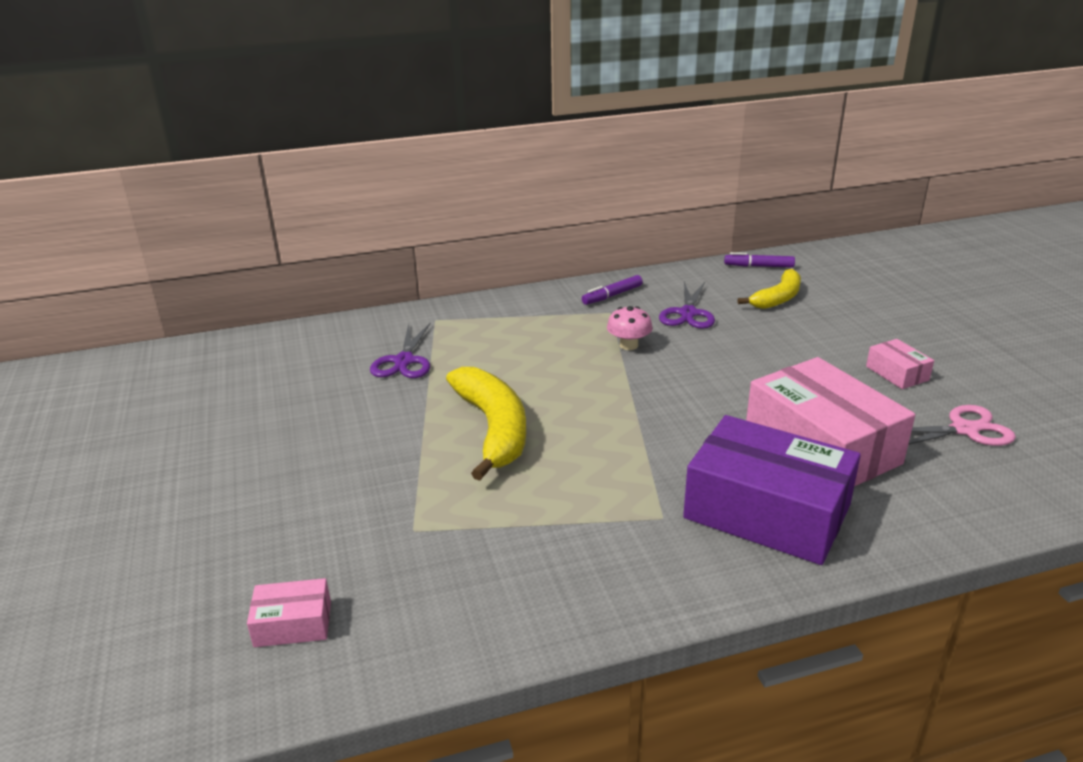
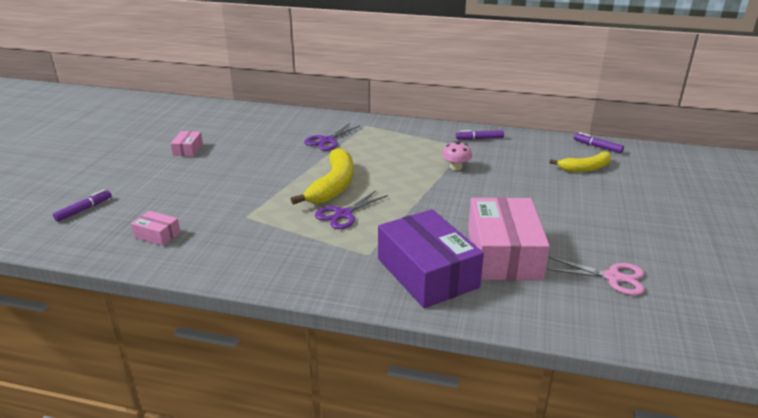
camera: 30 degrees right, 0 degrees up
(86, 636) = (83, 210): none -> purple marker
(688, 313) = (514, 160): purple scissors -> purple scissors (343, 214)
(897, 373) = (610, 233): pink box -> pink box (188, 149)

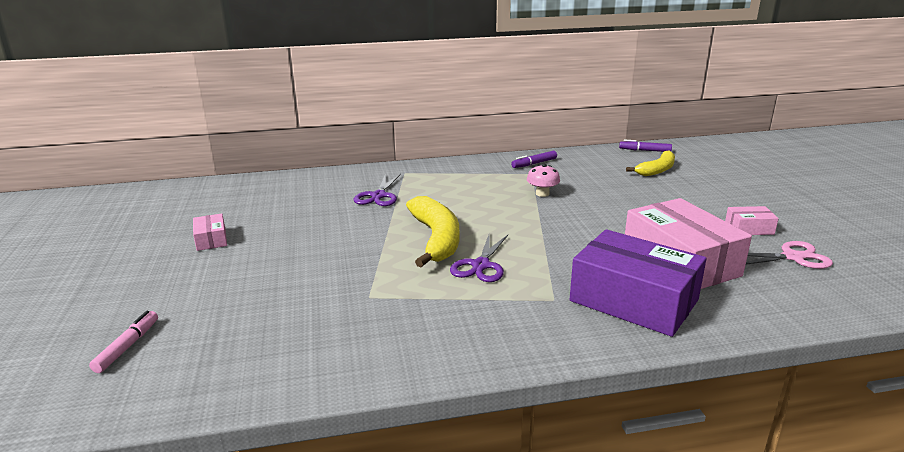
camera: 25 degrees left, 5 degrees down
(83, 210) = (127, 347): purple marker -> pink marker
(157, 235) = (273, 349): pink box -> pink box (749, 228)

